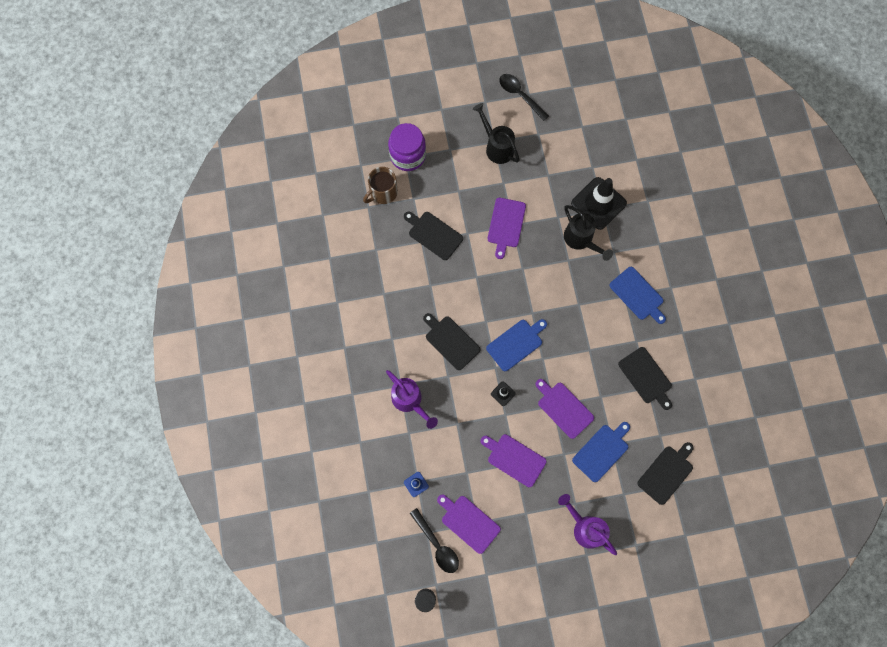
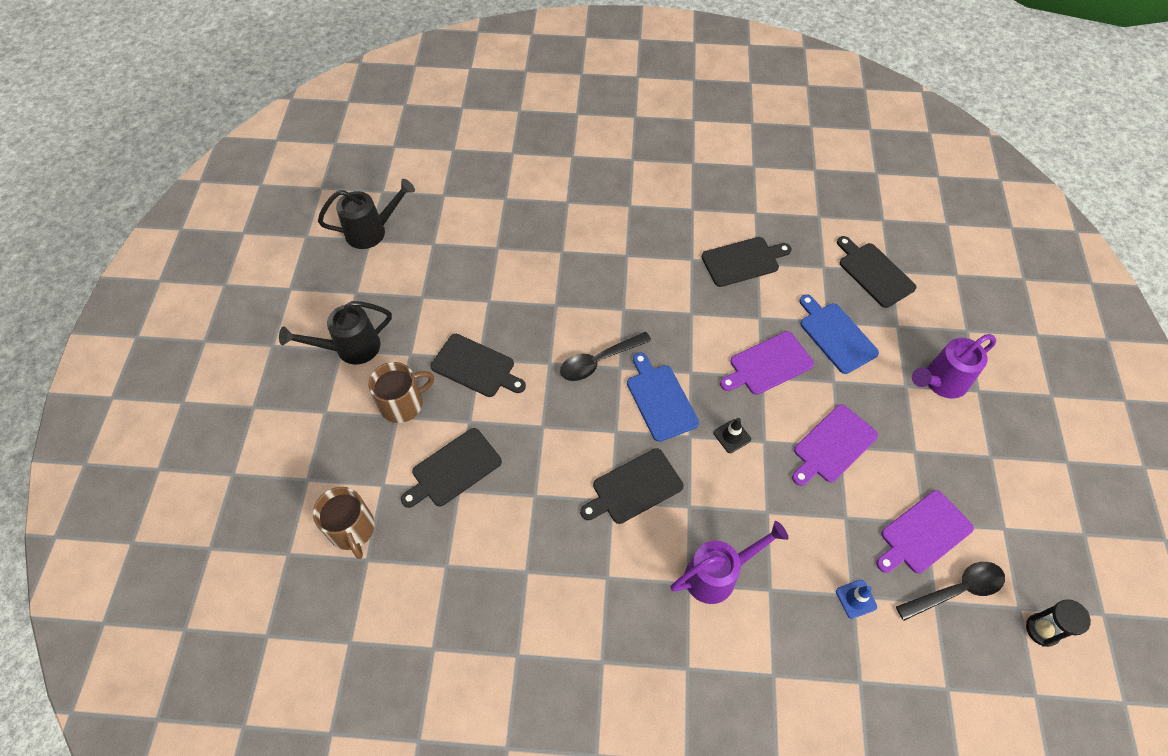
camera: 75 degrees left, 15 degrees down
(408, 155) = (306, 475): purple jar -> none
(468, 191) = (403, 403): none -> brown mug
(506, 225) = (476, 367): purple cutting board -> black cutting board
(520, 95) = (286, 299): black spoon -> black spoon (599, 361)
(581, 240) = (531, 283): black watering can -> black watering can (371, 231)
(598, 203) = (487, 250): black traffic cone -> none
(638, 295) = (629, 241): blue cutting board -> none

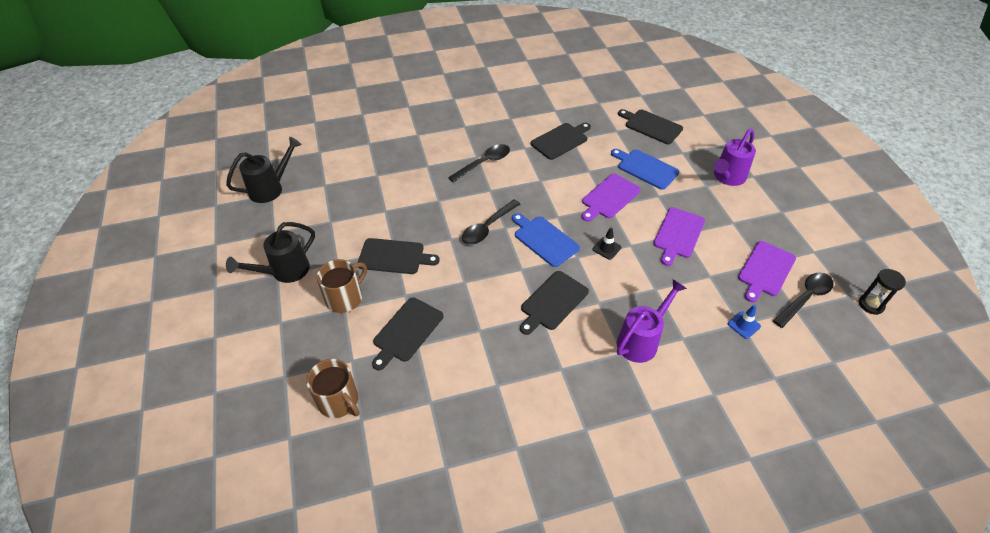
camera: 20 degrees left, 10 degrees down
(631, 267) = (484, 163): none -> black spoon

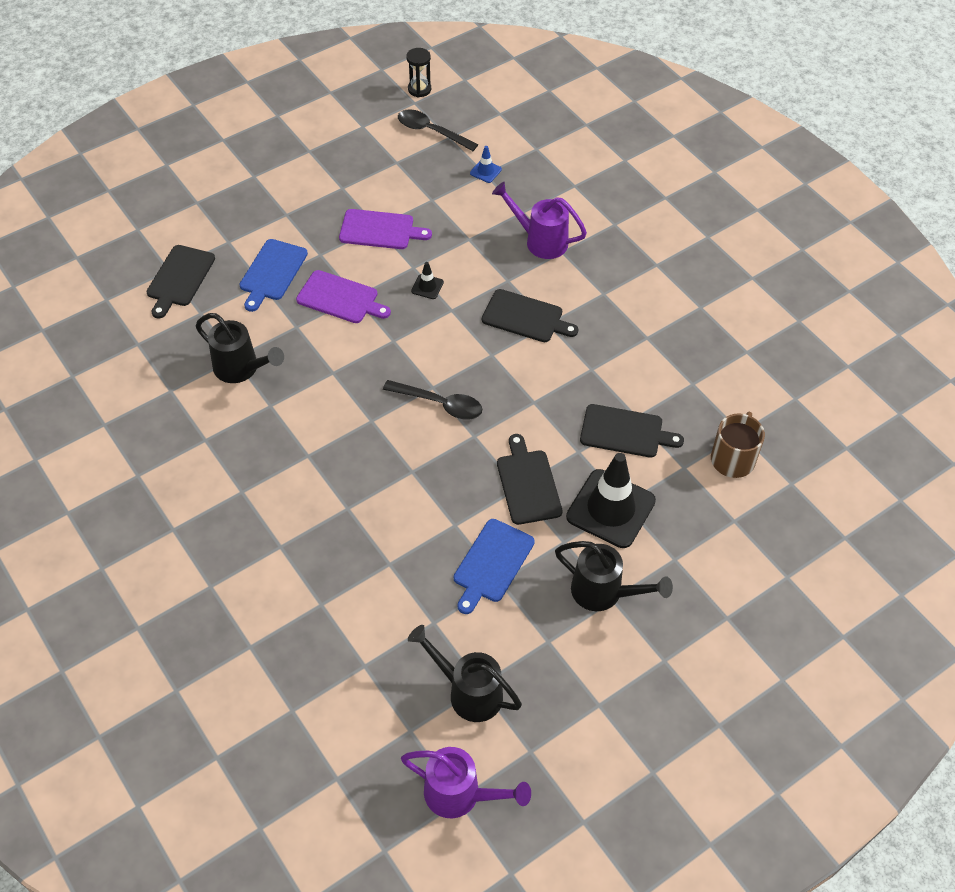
camera: 110 degrees left, 5 degrees up
(345, 298) = (610, 509): brown mug -> black traffic cone
(484, 163) = (319, 442): black spoon -> none
(544, 240) = (437, 344): blue cutting board -> blue cutting board (492, 564)
(561, 140) = (241, 369): black cutting board -> black watering can
(727, 177) = (264, 197): purple watering can -> purple watering can (460, 794)
(765, 270) = (405, 160): purple cutting board -> none

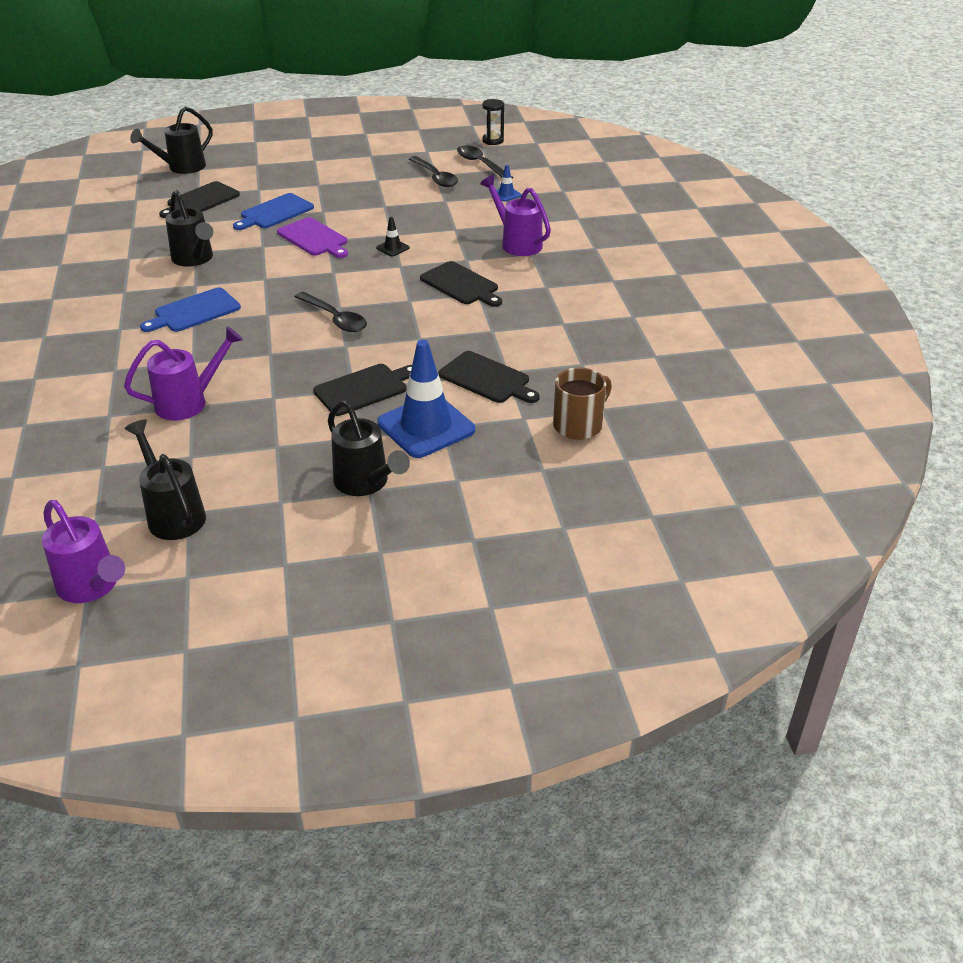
camera: 25 degrees right, 15 degrees down
(118, 232) = (182, 167): none -> black watering can
(380, 230) = (385, 208): purple cutting board -> none
(382, 560) = (188, 402): none -> purple watering can
(399, 166) = (435, 177): none -> black spoon
(492, 564) = (281, 432): blue cutting board -> blue cutting board (194, 311)
(528, 484) = (364, 389): black cutting board -> black cutting board turned 45 degrees clockwise
(610, 509) = (426, 426): black traffic cone -> blue traffic cone

